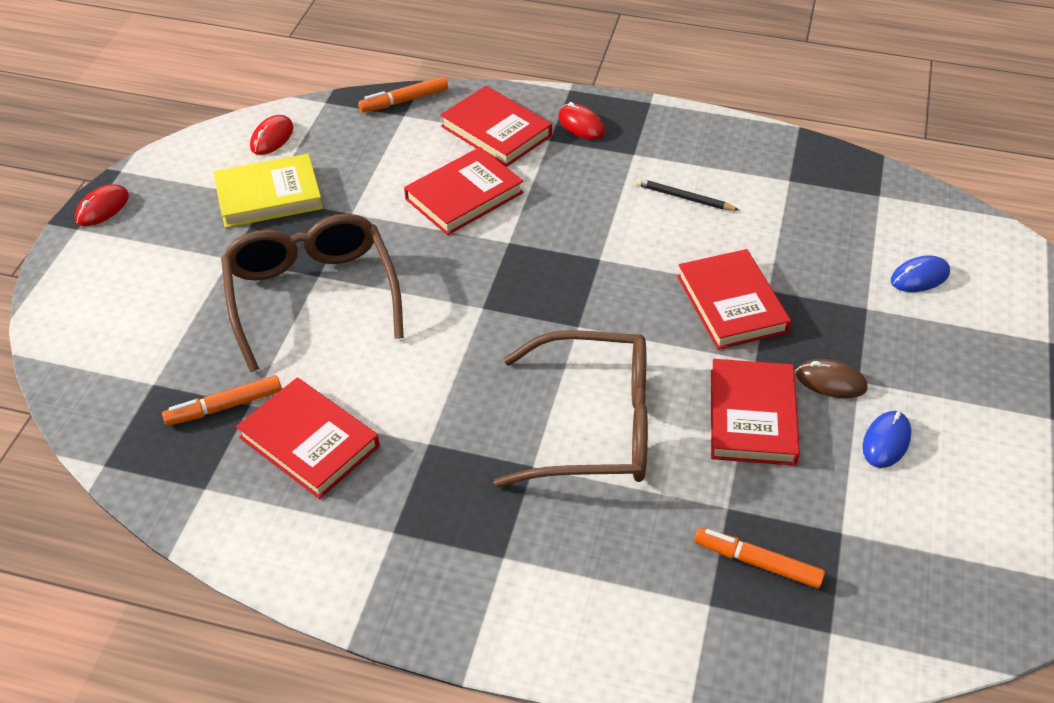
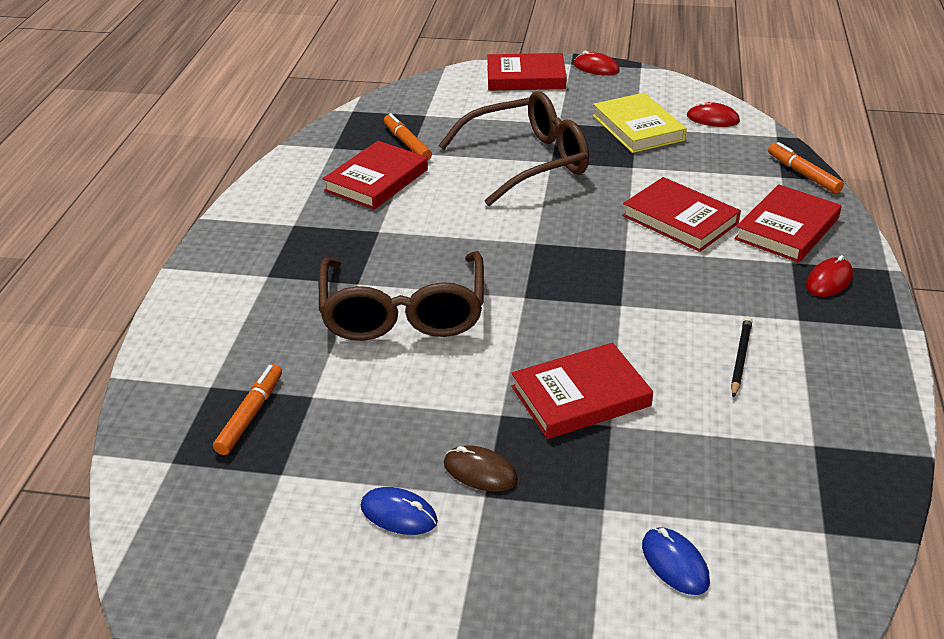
camera: 85 degrees right, 10 degrees down
(752, 416) = (424, 411): red book -> red book (526, 77)
(831, 381) = (480, 472): brown mouse -> brown mouse turned 75 degrees counterclockwise

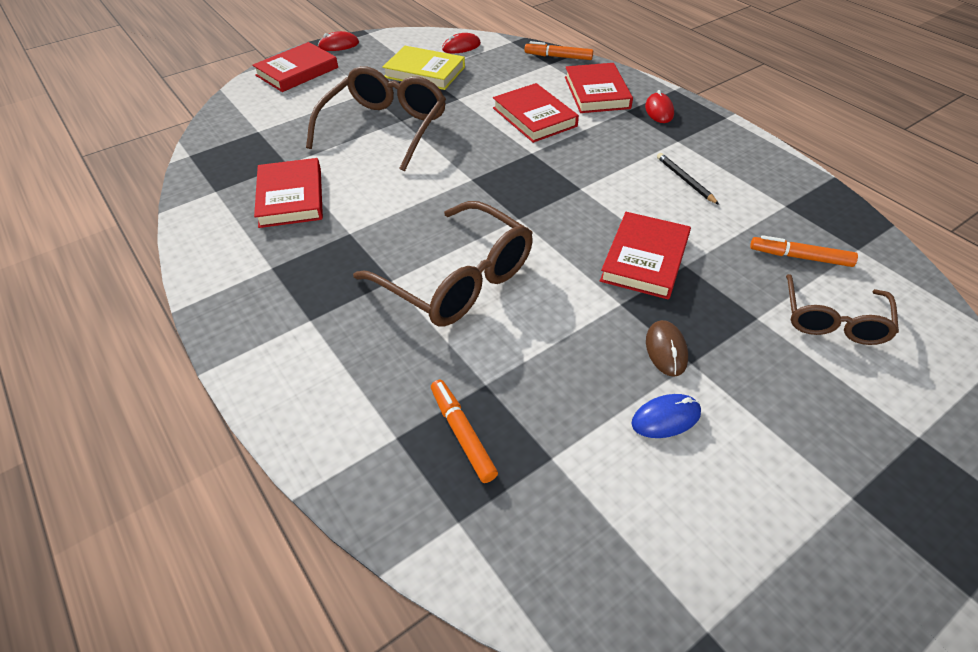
camera: 45 degrees left, 10 degrees up
(407, 143) = (274, 158): orange marker -> orange marker (800, 257)
(480, 472) = (666, 350): brown mouse -> brown mouse turned 75 degrees counterclockwise
(674, 563) = (833, 321): blue mouse -> brown glasses
(680, 219) = (534, 117): red book -> red book turned 60 degrees clockwise

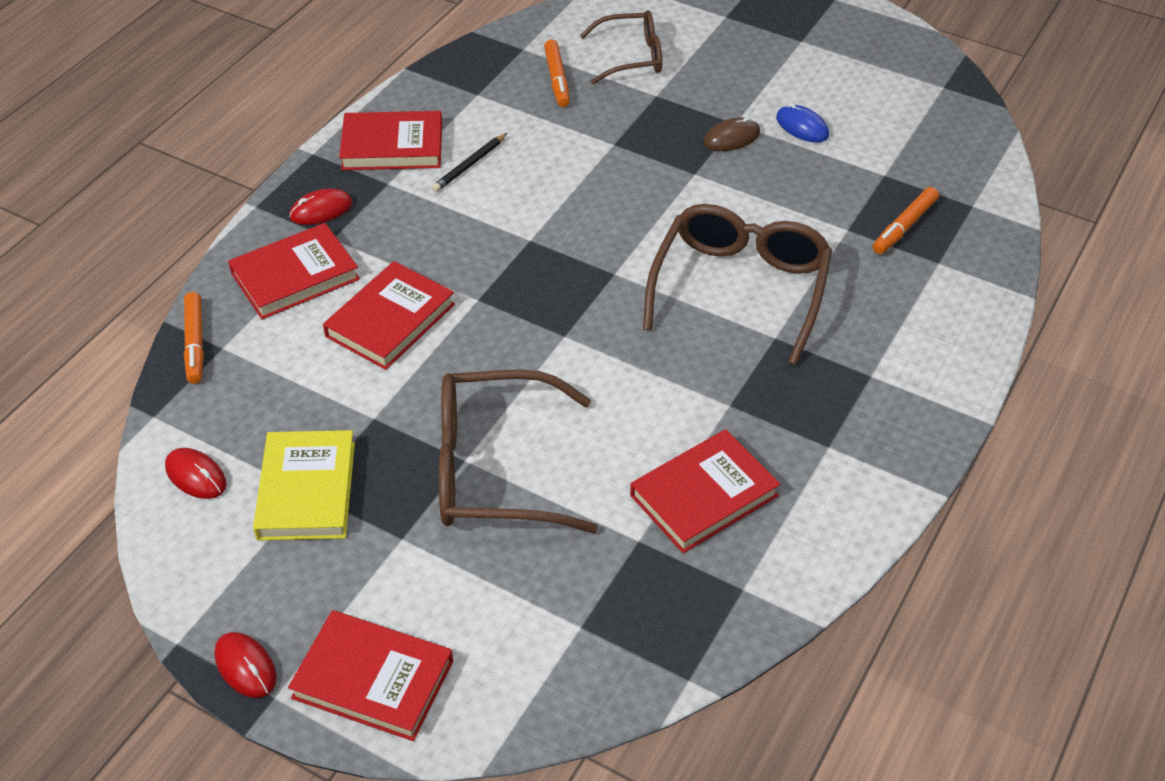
camera: 115 degrees left, 0 degrees up
(644, 259) = (622, 170): red book -> red book (392, 146)

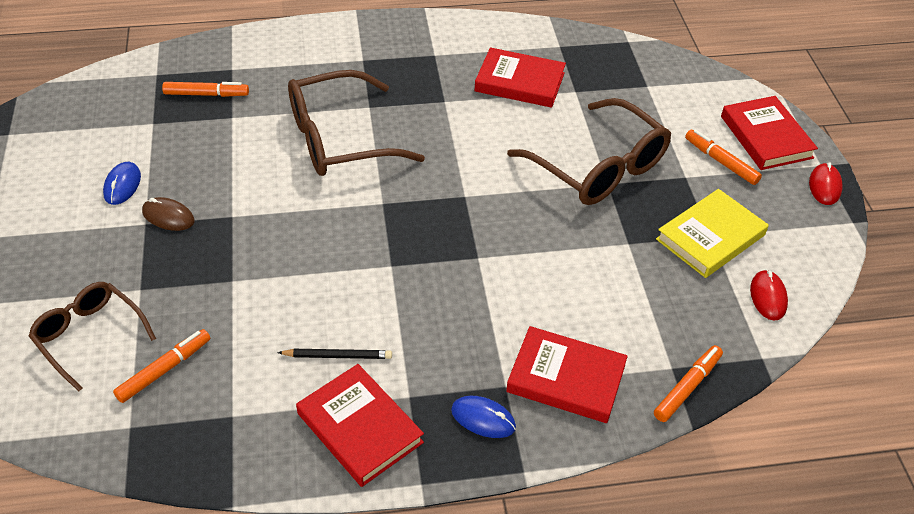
camera: 130 degrees left, 0 degrees up
(321, 210) = (483, 418): red mouse -> blue mouse
(387, 593) = (721, 161): none -> orange marker
(390, 320) = (545, 290): red book -> none

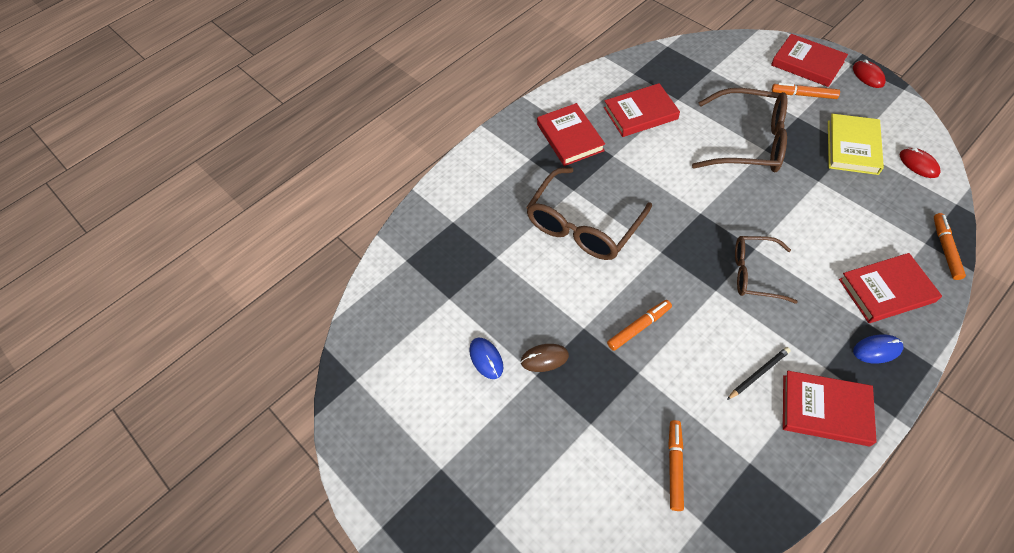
camera: 30 degrees left, 10 degrees up
(89, 336) = (600, 482): brown glasses -> brown glasses (754, 273)
(206, 94) = (459, 252): orange marker -> orange marker (639, 327)
(423, 64) = (570, 137): none -> red book

